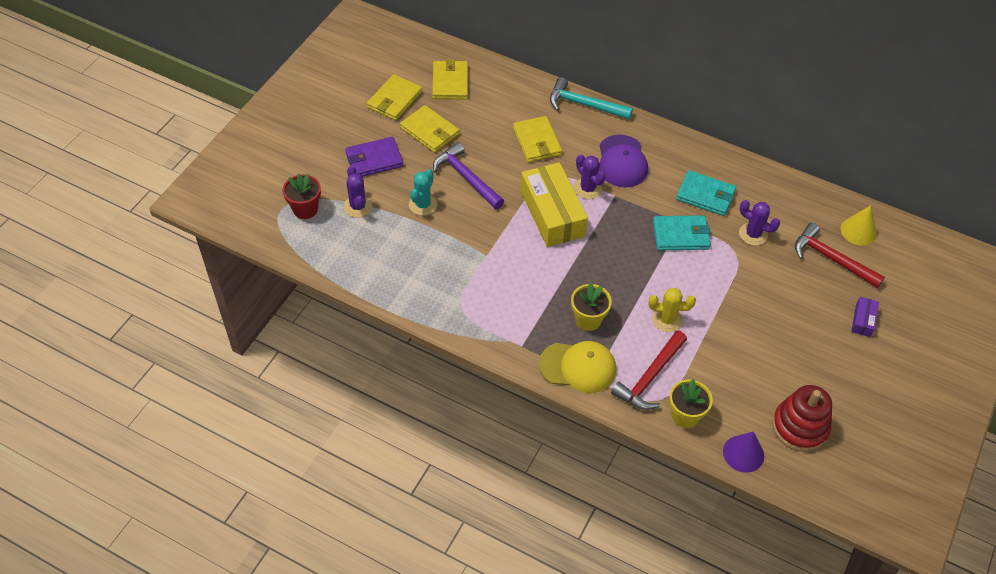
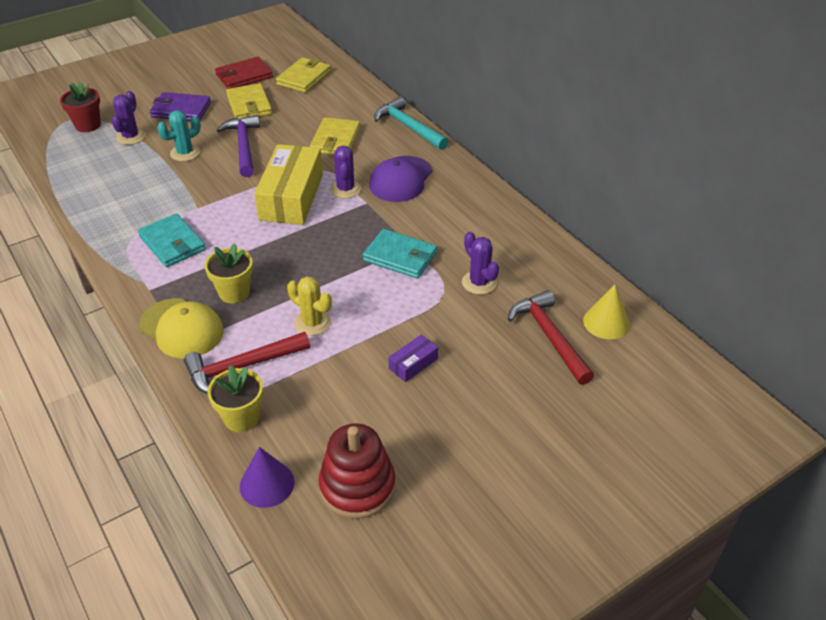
camera: 30 degrees right, 10 degrees down
(394, 100) = (244, 76): yellow wallet -> red wallet
(705, 195) = (459, 233): turquoise wallet -> turquoise wallet (172, 243)
(863, 320) = (534, 410): purple box -> purple box (413, 364)

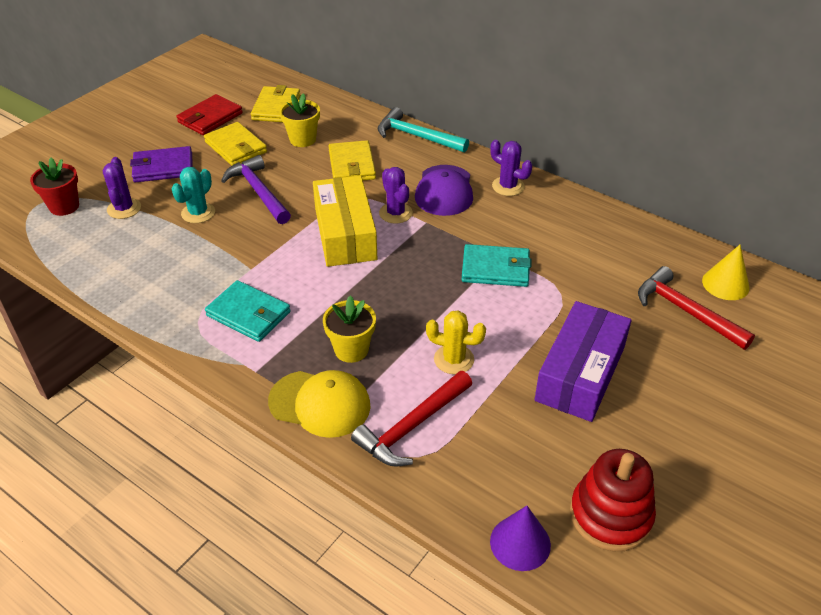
camera: 20 degrees left, 0 degrees up
(241, 418) = (447, 481): yellow flower pot -> yellow flower pot (302, 139)
(413, 364) = (580, 373): purple box -> purple box, size x2.27
(479, 283) = (587, 276): purple cactus -> purple cactus (508, 186)

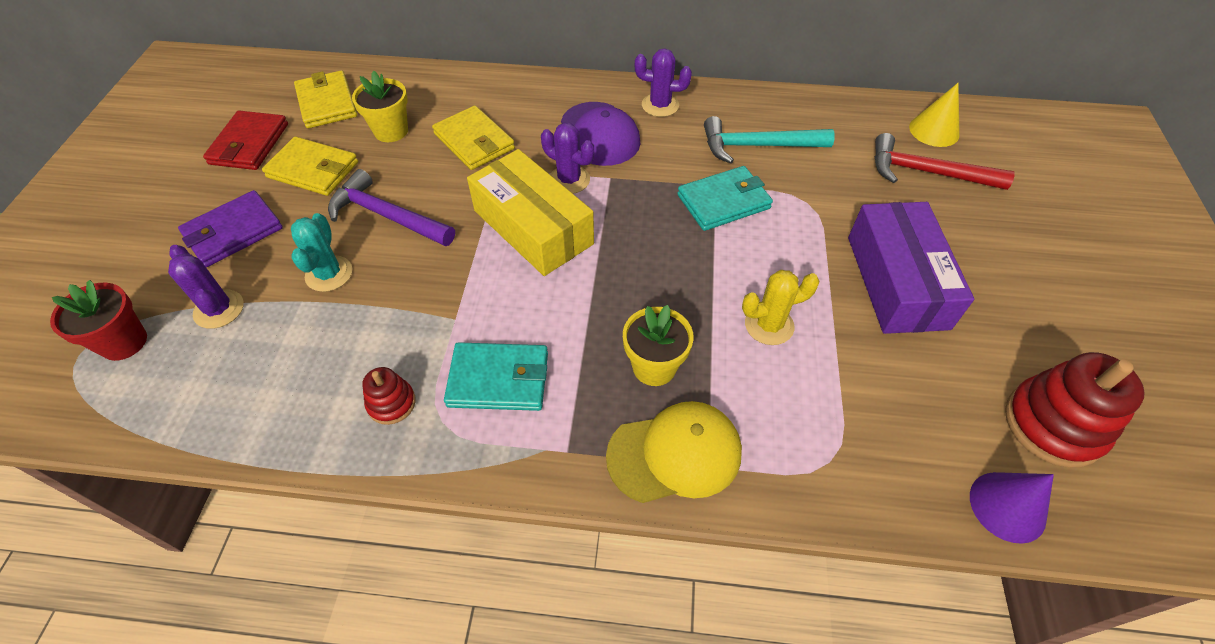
camera: 30 degrees left, 10 degrees up
(177, 299) = (391, 403): none -> red stacking toy
(412, 426) = (794, 428): red hammer -> none
(417, 136) = (520, 83): turquoise hammer -> turquoise hammer (757, 146)

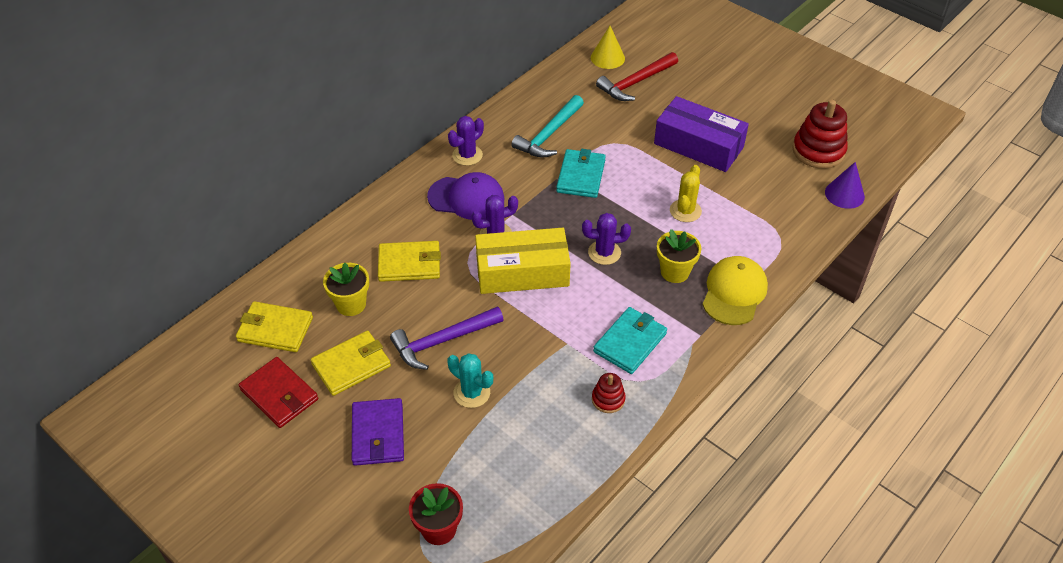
camera: 55 degrees left, 5 degrees down
(219, 309) = (453, 465): purple cactus -> purple cactus (604, 253)

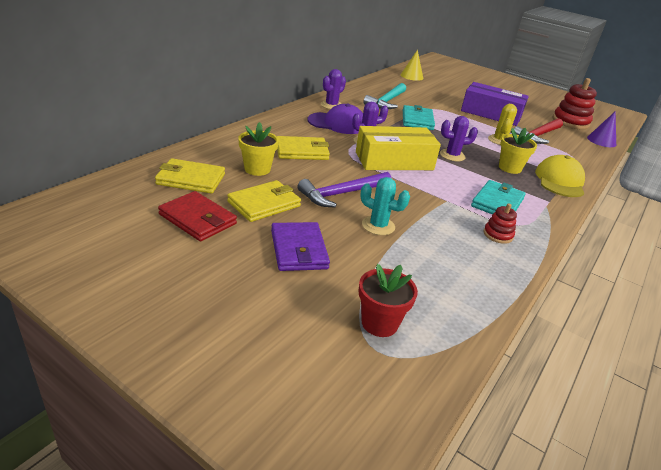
camera: 10 degrees left, 15 degrees down
(635, 83) = (435, 87): red hammer -> red hammer (538, 135)

